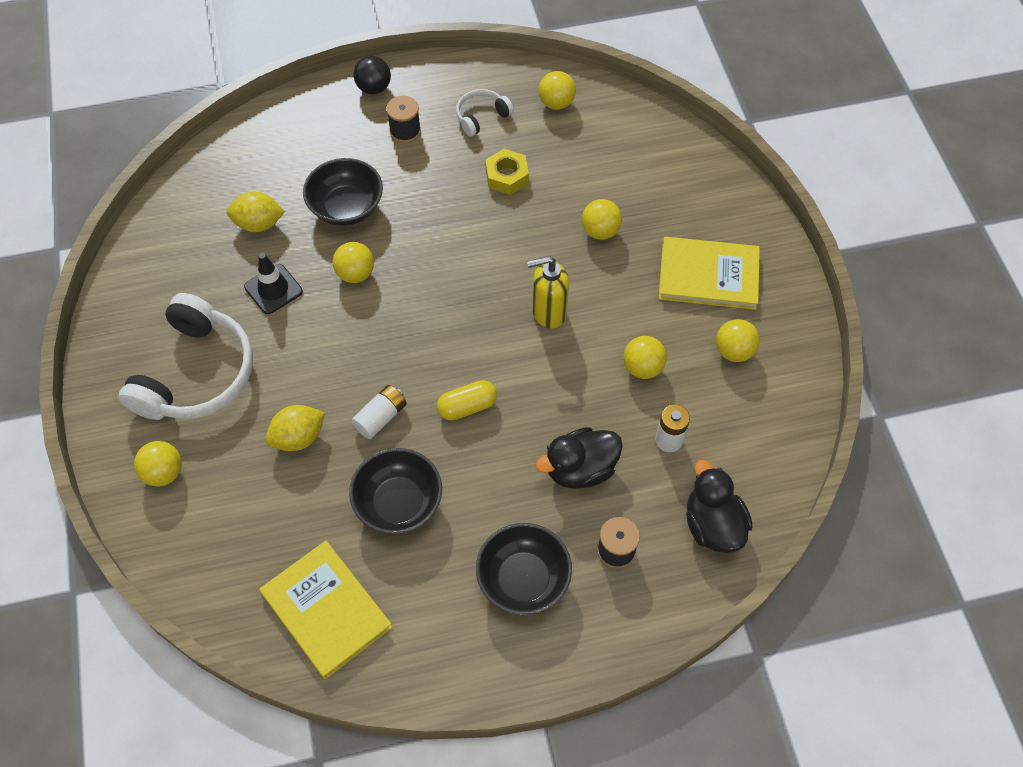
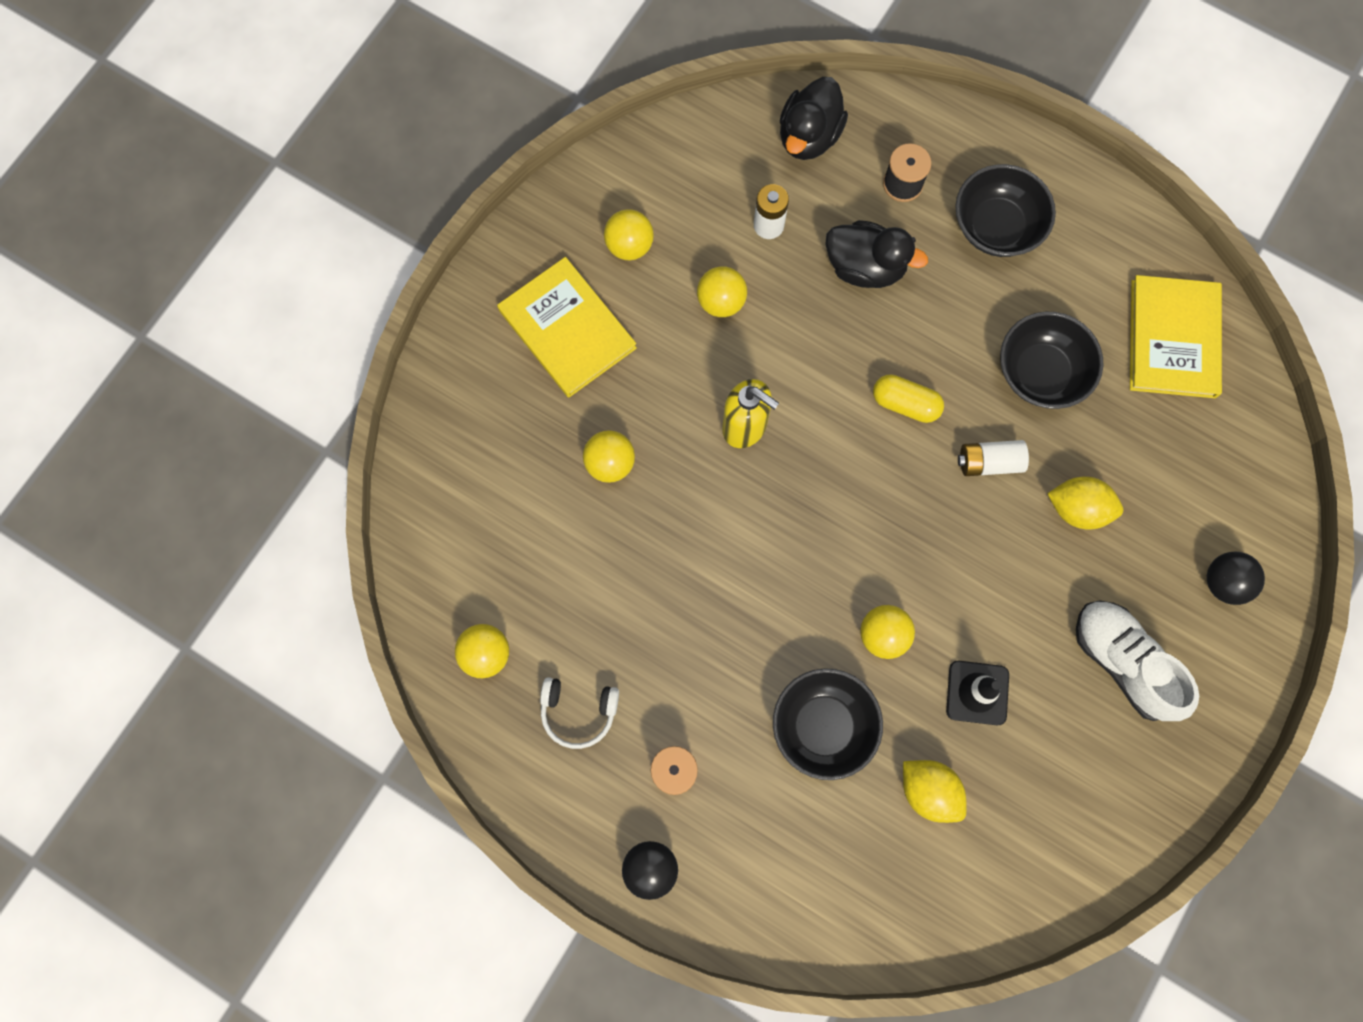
camera: 135 degrees left, 15 degrees up
(164, 473) = (1224, 582): yellow ball -> black ball
(196, 374) = (1123, 662): white headphones -> white shoe
(507, 176) = (630, 610): yellow nut -> none

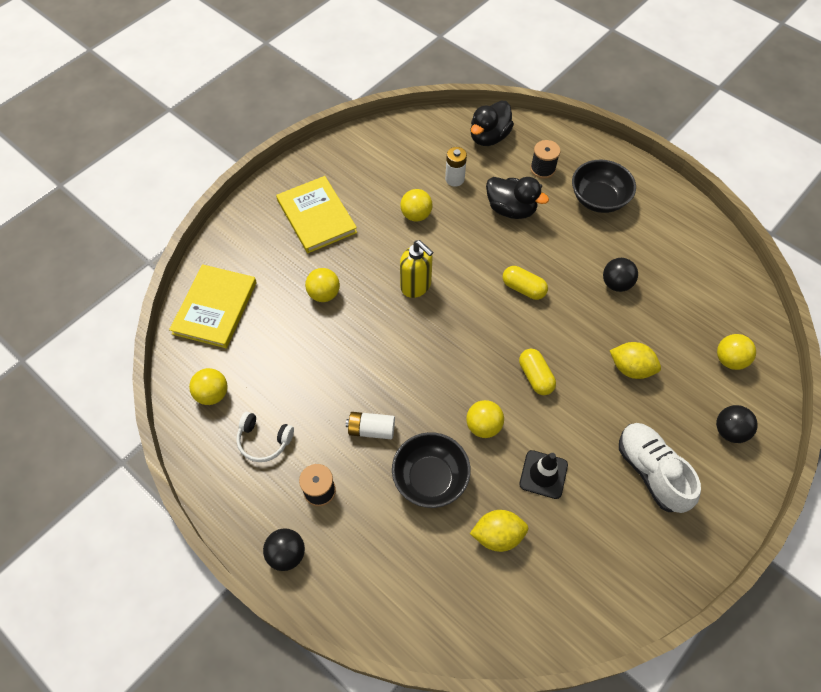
camera: 10 degrees right, 15 degrees down
(629, 246) = (366, 178): yellow ball -> yellow ball (729, 360)
(929, 791) = (497, 535): yellow lemon -> yellow lemon turned 60 degrees counterclockwise
(944, 546) = (535, 377): none -> yellow capsule
(989, 462) = (574, 331): white battery -> white battery (371, 430)
(1041, 372) = (616, 284): black bowl -> black ball
(1173, 339) = (707, 277): yellow book -> yellow book (215, 308)

